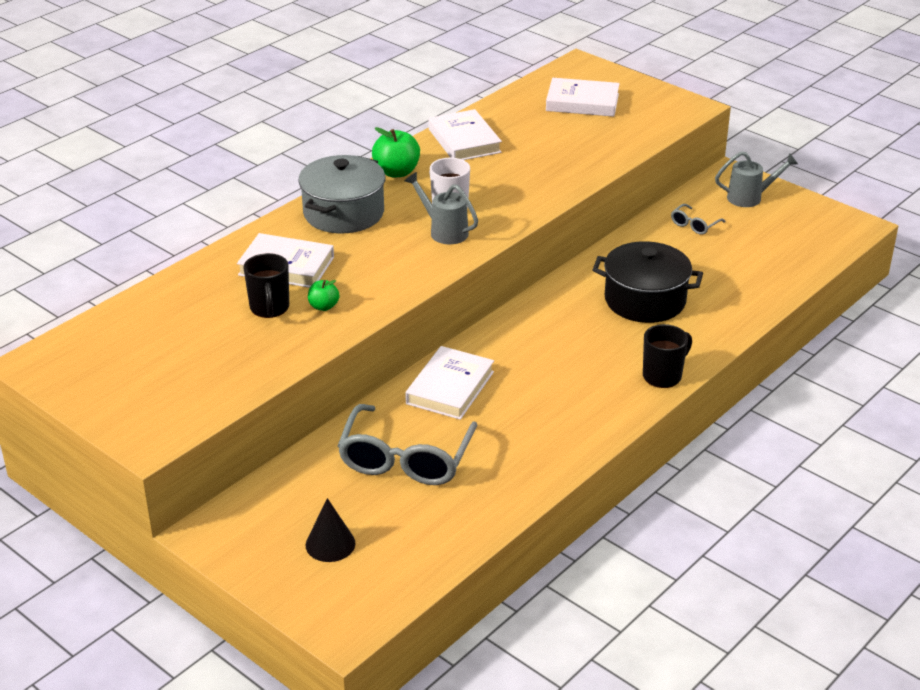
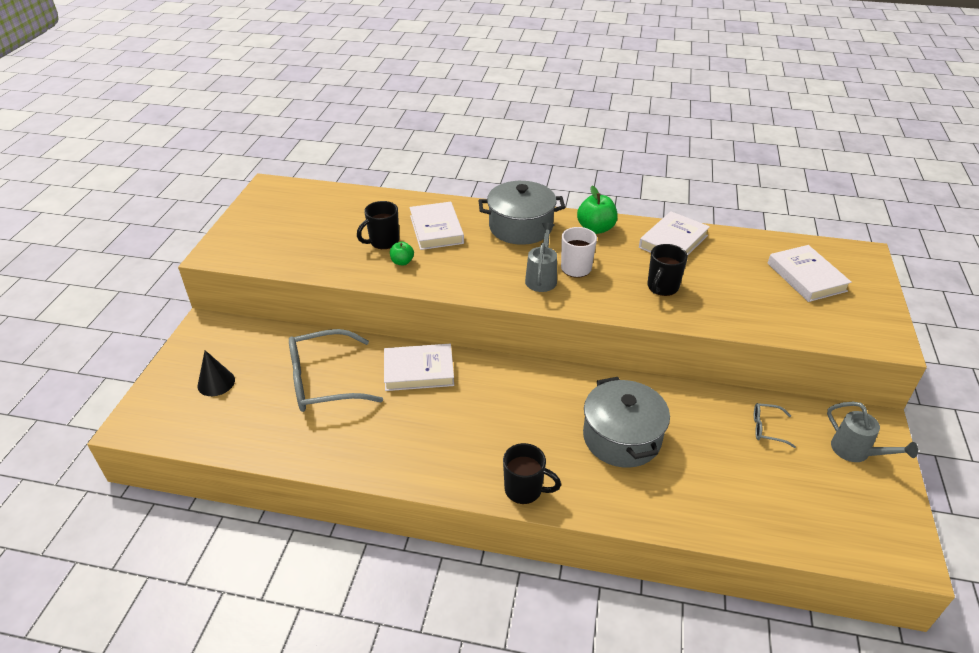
camera: 60 degrees right, 5 degrees up
(525, 174) = (662, 287): none -> black mug
(645, 300) = (621, 438): black pot -> grey pot

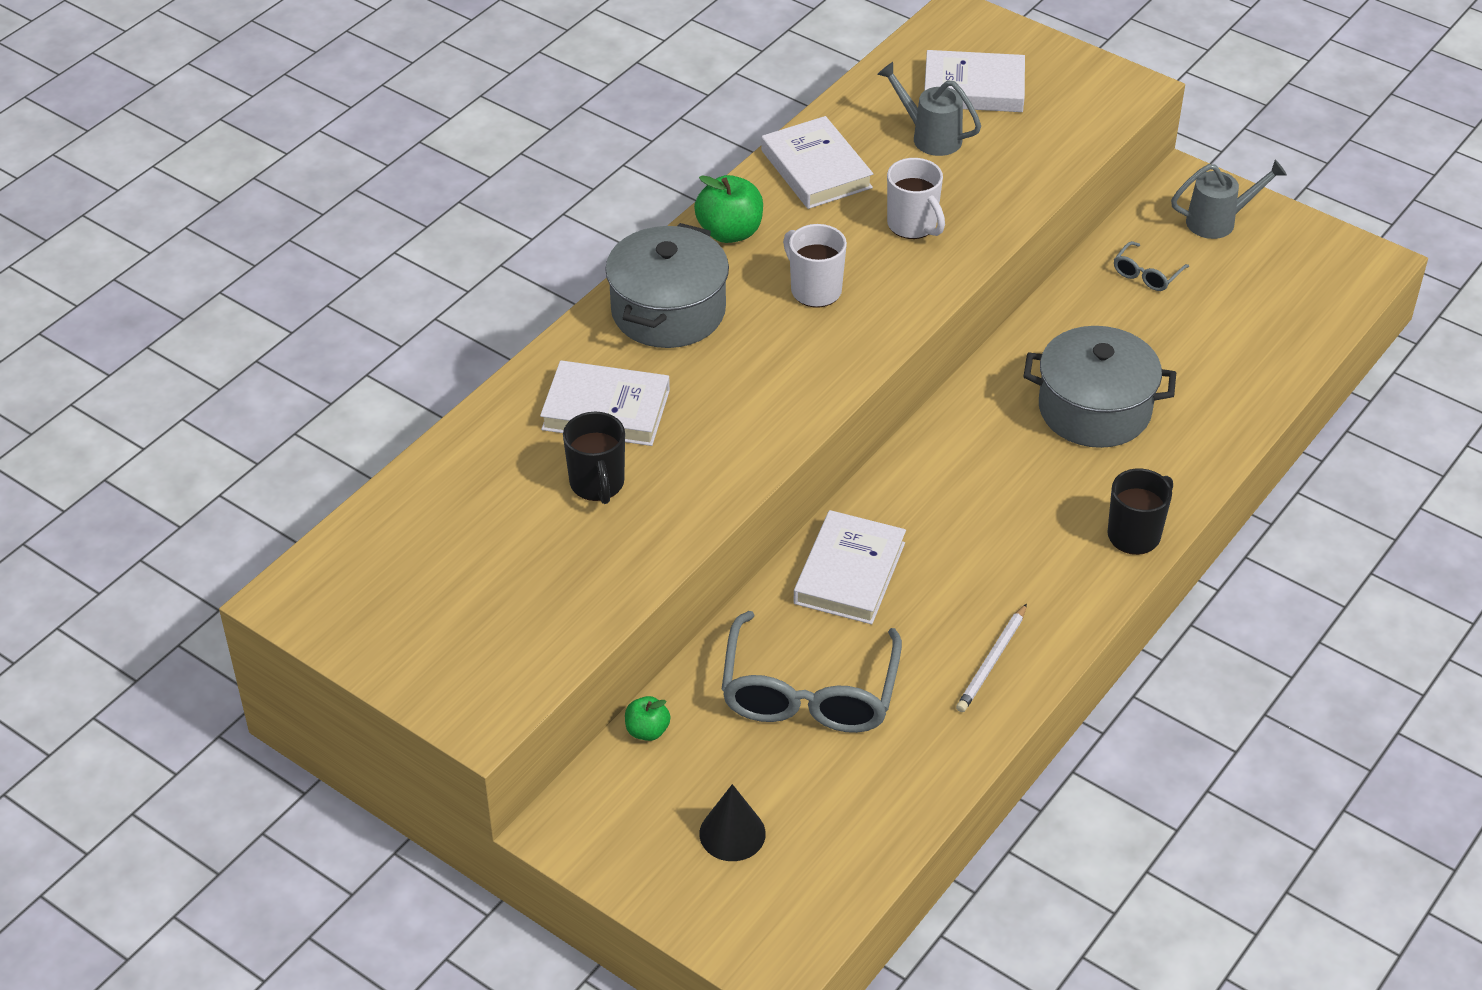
camera: 65 degrees left, 5 degrees up
(380, 450) = (992, 661): none -> white pencil
(402, 262) = (671, 476): green apple -> green apple (647, 731)
(541, 278) = (815, 335): grey watering can -> grey watering can (930, 137)
(662, 287) = (913, 225): black mug -> white mug

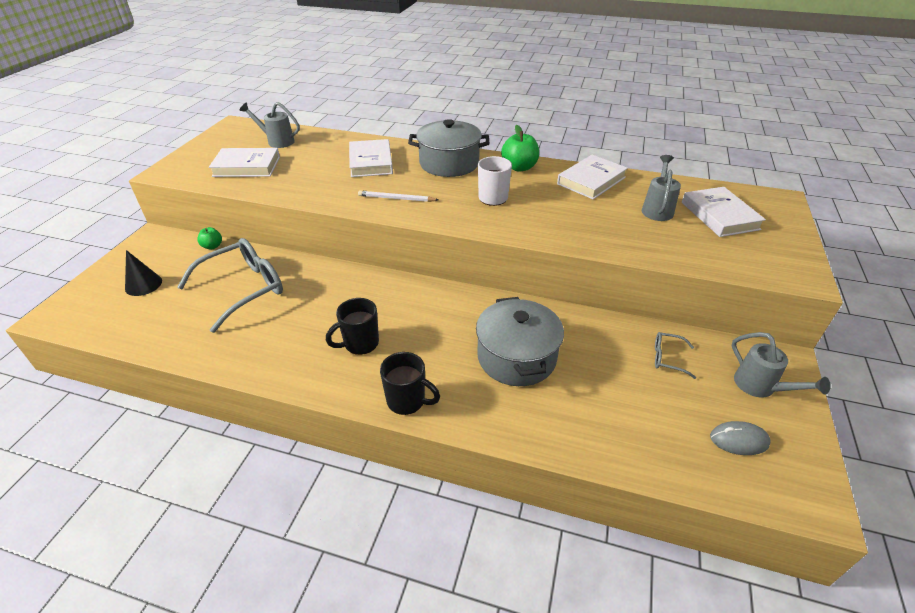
camera: 70 degrees right, 5 degrees down
(429, 533) = (277, 141): none -> grey watering can
(597, 484) = (319, 169): black mug -> black mug (360, 343)
(809, 692) = (243, 289): grey glasses -> grey glasses turned 150 degrees clockwise
(849, 573) = (333, 285): white book -> white book (247, 166)
(913, 225) = (573, 217): white mug -> none
(992, 661) = (275, 353): white pencil -> white pencil (396, 199)
(1285, 275) = (739, 440): none -> grey mouse

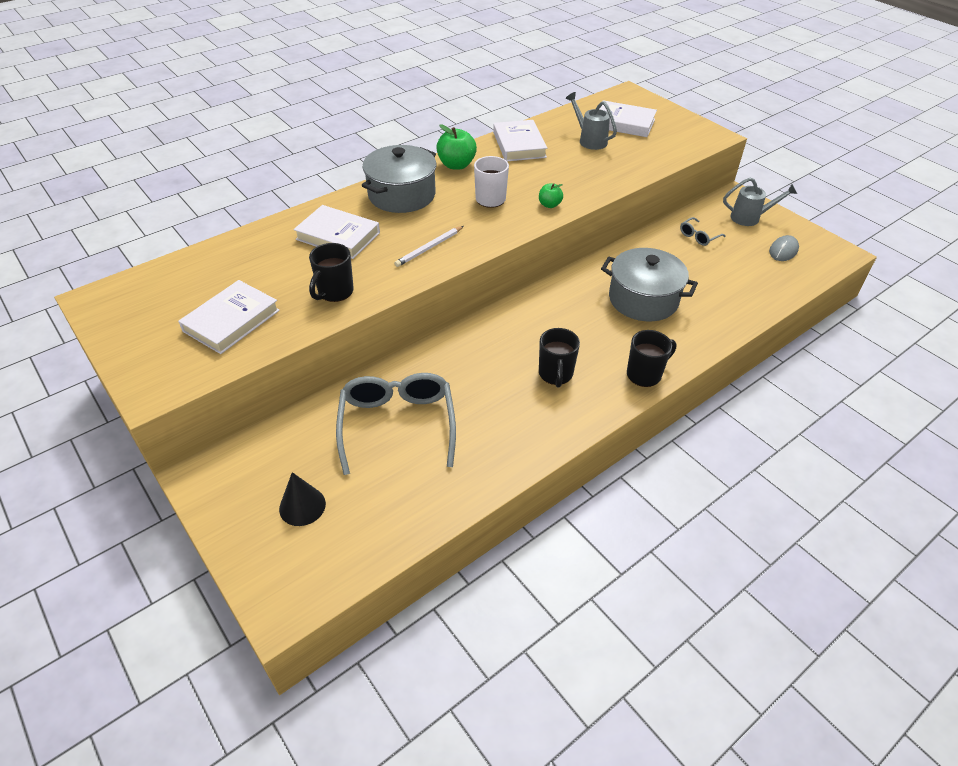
camera: 55 degrees left, 5 degrees up
(212, 246) = (286, 427): green apple -> green apple (549, 205)
(277, 141) = (197, 280): grey watering can -> none
(307, 186) = (335, 292): none -> black mug

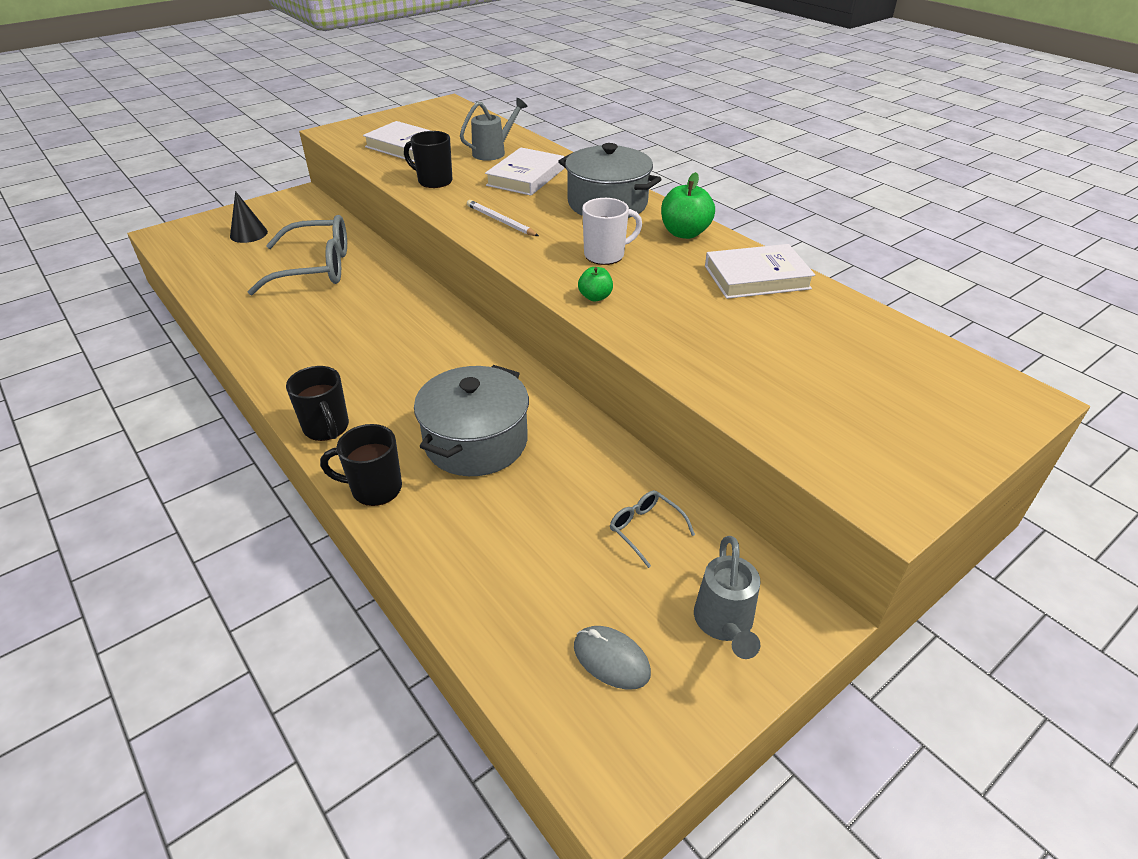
camera: 90 degrees right, 5 degrees down
(555, 374) = (350, 358): black mug -> black mug (375, 489)
(590, 140) = (798, 340): grey watering can -> grey watering can (493, 152)
(623, 123) = (882, 382): white book -> none

